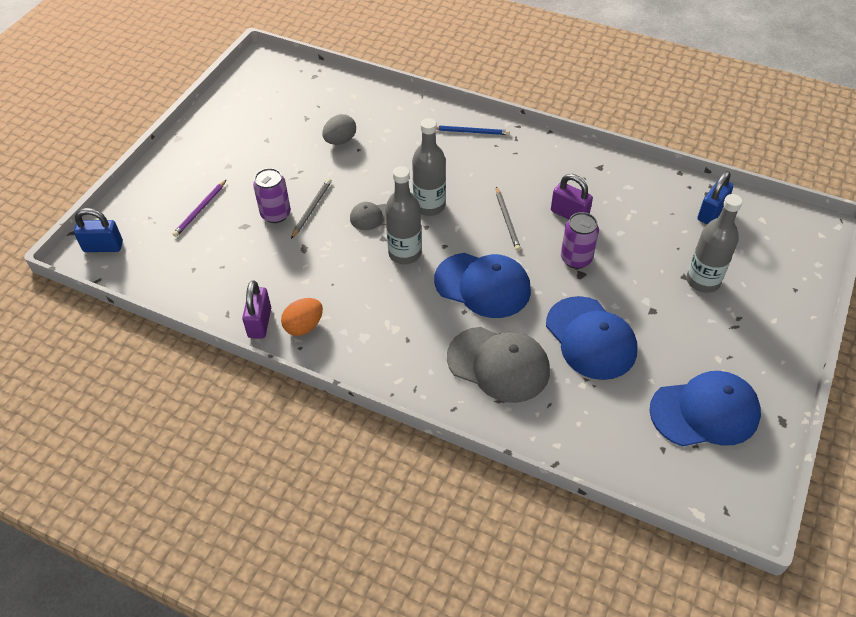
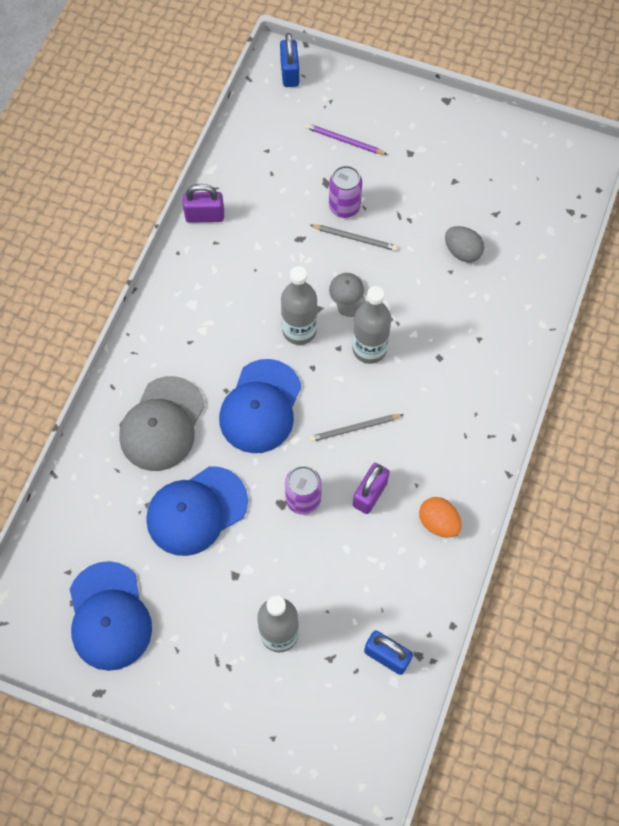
camera: 85 degrees right, 15 degrees up
(304, 326) = (202, 252): orange egg -> orange egg (438, 522)
(471, 132) = (495, 386): blue pencil -> none

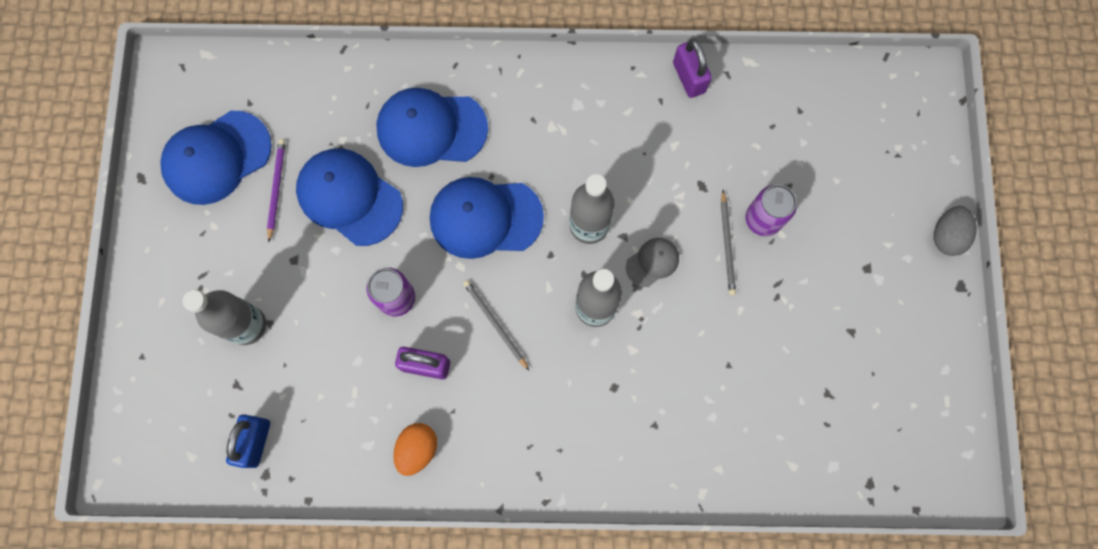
camera: 70 degrees right, 10 degrees up
(162, 424) = (431, 128): grey cap -> blue cap
(289, 73) = (914, 97): blue padlock -> none
(344, 141) = (850, 189): purple pencil -> purple pencil (276, 188)
(462, 252) = (760, 371): grey egg -> grey egg (946, 236)

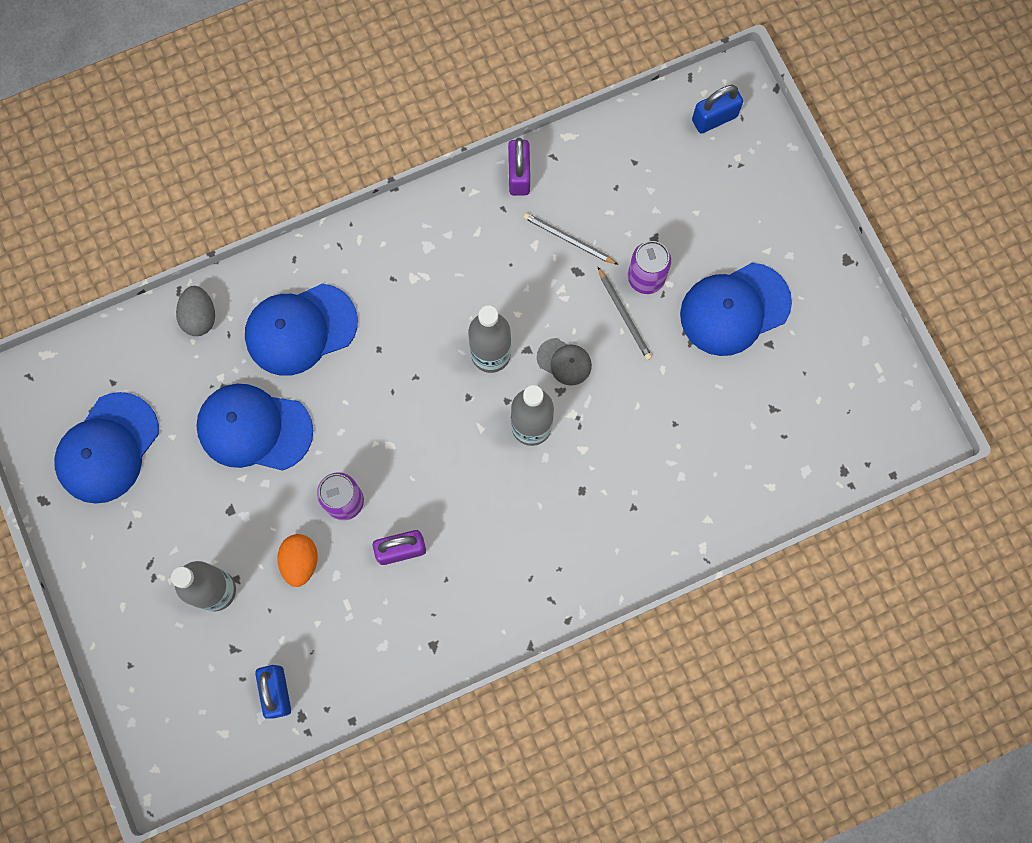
camera: 25 degrees left, 0 degrees up
(276, 188) = (180, 451): purple pencil -> none
(417, 449) = (430, 628): orange egg -> orange egg (300, 562)
(485, 218) = (391, 390): blue cap -> blue cap (734, 309)
(495, 324) = (447, 483): grey pencil -> grey pencil (568, 239)
(652, 262) = (564, 362): grey cap -> grey cap turned 90 degrees clockwise
(689, 77) = (519, 175): purple padlock -> purple padlock turned 45 degrees clockwise
(892, 103) = (714, 118): none -> blue padlock
(946, 236) = (815, 220): grey egg -> grey egg (200, 317)

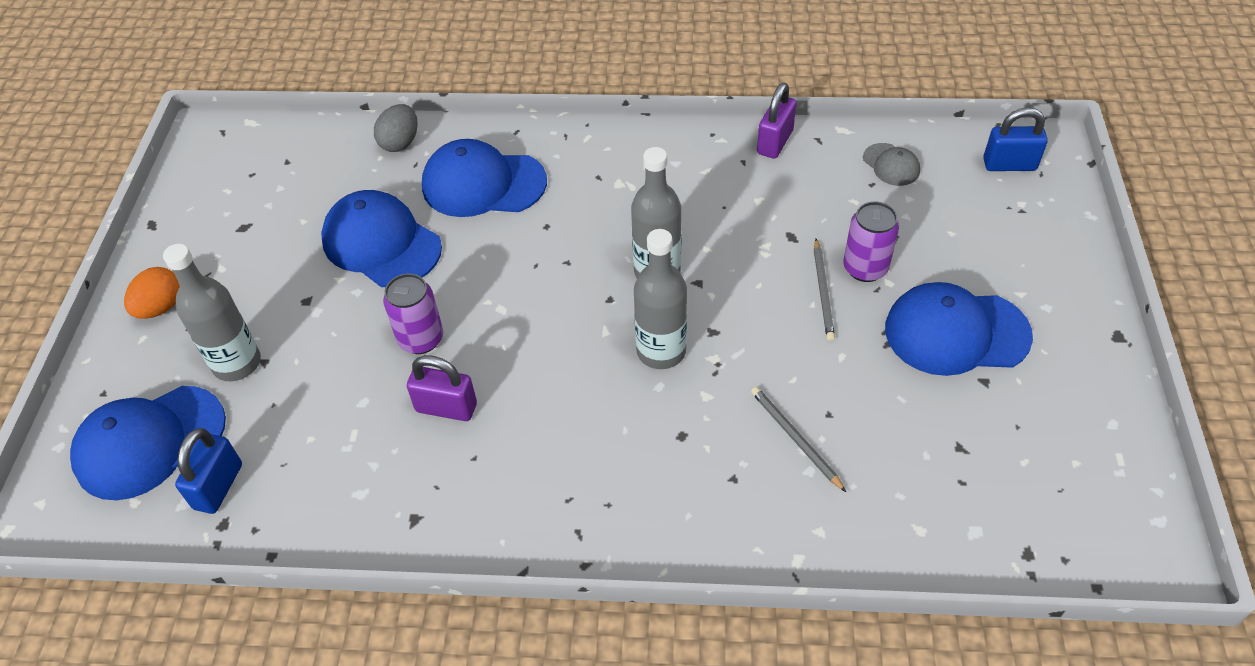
camera: 30 degrees right, 25 degrees down
(107, 448) = (240, 207): blue cap -> blue cap (149, 442)
(300, 562) = (337, 374): orange egg -> orange egg (161, 307)
(564, 362) = (732, 307): grey cap -> grey cap (891, 165)
(568, 239) = (797, 208): grey pencil -> grey pencil (795, 438)

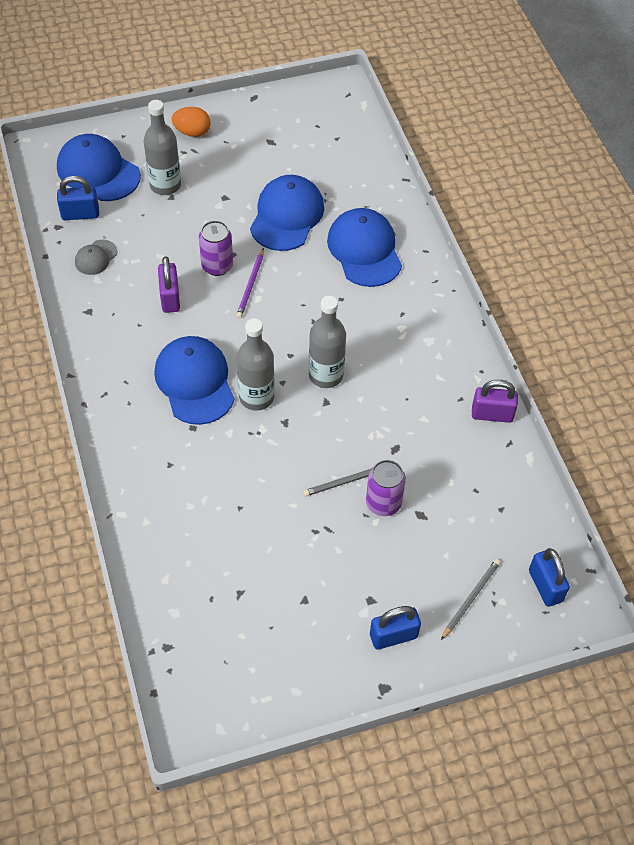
camera: 65 degrees right, 5 degrees up
(400, 143) = (382, 190): grey egg -> none
(474, 311) = (250, 285): none -> purple pencil
(795, 438) = (212, 492): grey pencil -> grey pencil (471, 598)
(891, 165) = (504, 499): grey cap -> grey cap (96, 257)
(956, 332) = (343, 574): blue cap -> blue cap (195, 382)
(1050, 308) = (393, 636): none -> blue padlock

